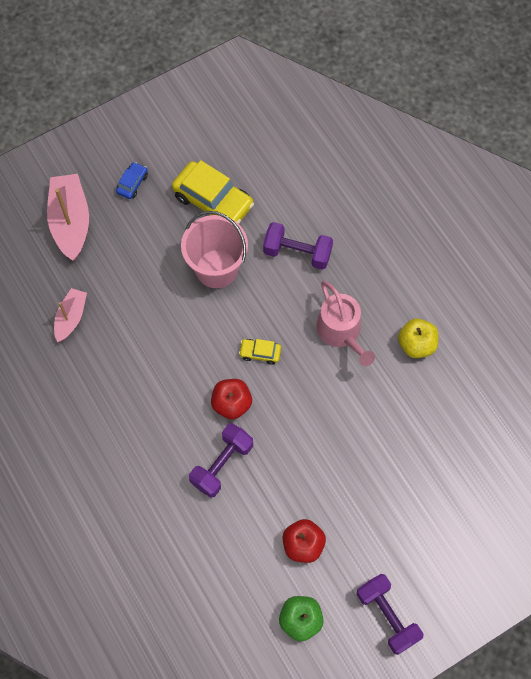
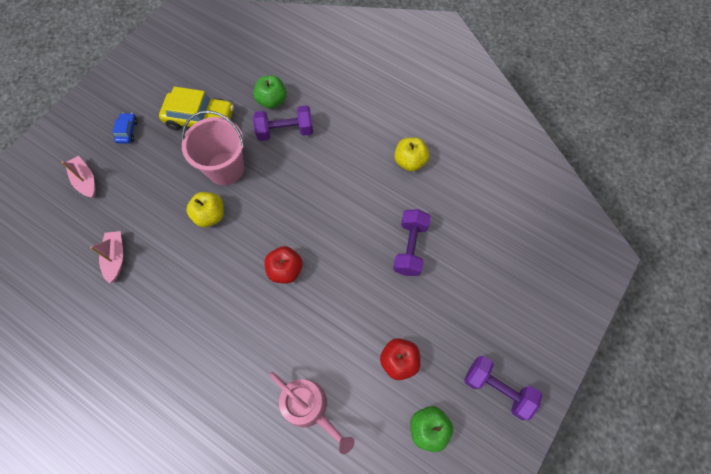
camera: 25 degrees left, 0 degrees up
(71, 222) = (85, 180): pink boat -> pink boat, size x0.59
(180, 313) = (210, 215): none -> yellow apple
(222, 464) = (299, 324): purple dumbbell -> purple dumbbell (410, 248)
(260, 353) = (290, 219): yellow car -> none
(298, 211) = (272, 100): none -> green apple
(341, 332) = (347, 176): pink watering can -> pink watering can (309, 407)

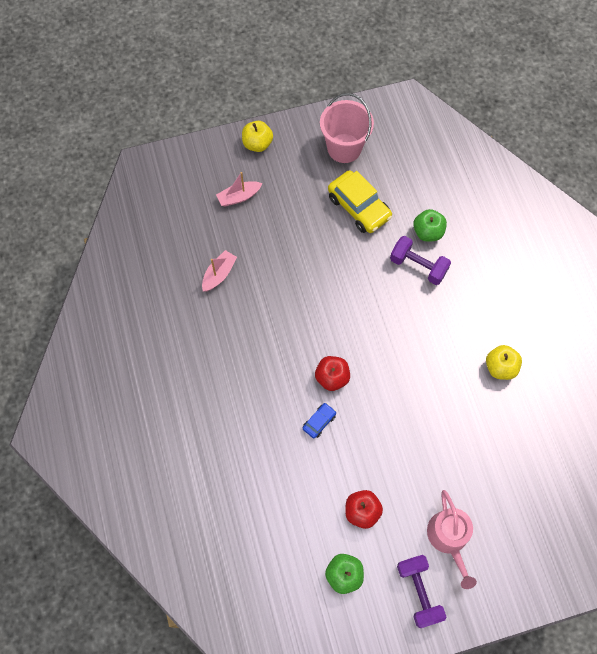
camera: 40 degrees right, 0 degrees up
(85, 180) = (239, 197): pink boat -> pink boat turned 120 degrees counterclockwise
(127, 131) = (296, 178): blue car -> blue car (319, 422)
(210, 215) = (308, 292): yellow apple -> yellow apple (257, 144)
(225, 168) = (348, 263): pink bucket -> pink bucket (344, 148)
(309, 407) = (272, 490): pink watering can -> pink watering can (449, 538)
(410, 248) = (441, 436): purple dumbbell -> none

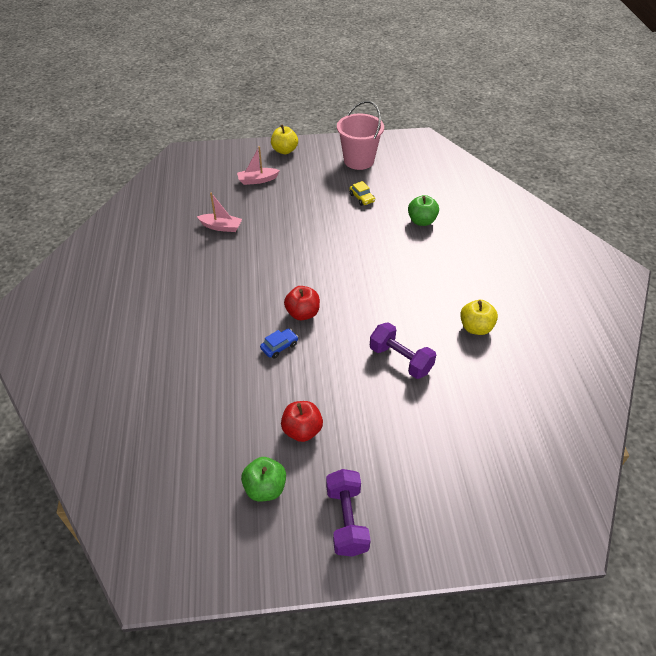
camera: 10 degrees right, 20 degrees down
(219, 274) = (221, 227): pink boat -> pink boat turned 60 degrees clockwise
(359, 207) = (362, 198): yellow car -> yellow car, size x0.48
(418, 266) = (407, 243): purple dumbbell -> purple dumbbell (400, 360)
(449, 538) = (393, 471): pink watering can -> none

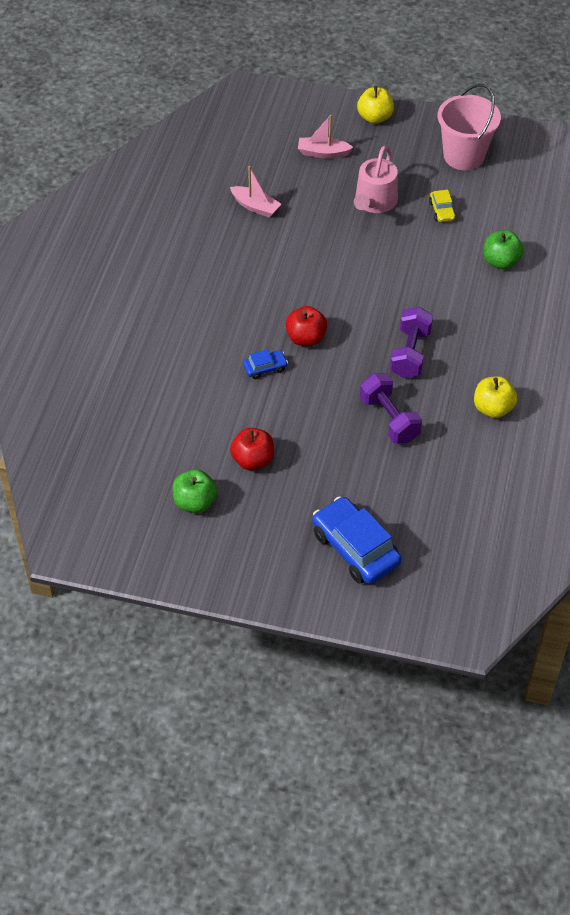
camera: 20 degrees right, 5 degrees up
(310, 203) = (374, 202): none -> pink watering can
(347, 520) = (260, 553): purple dumbbell -> purple dumbbell (410, 353)
(429, 485) = (355, 548): none -> blue car

